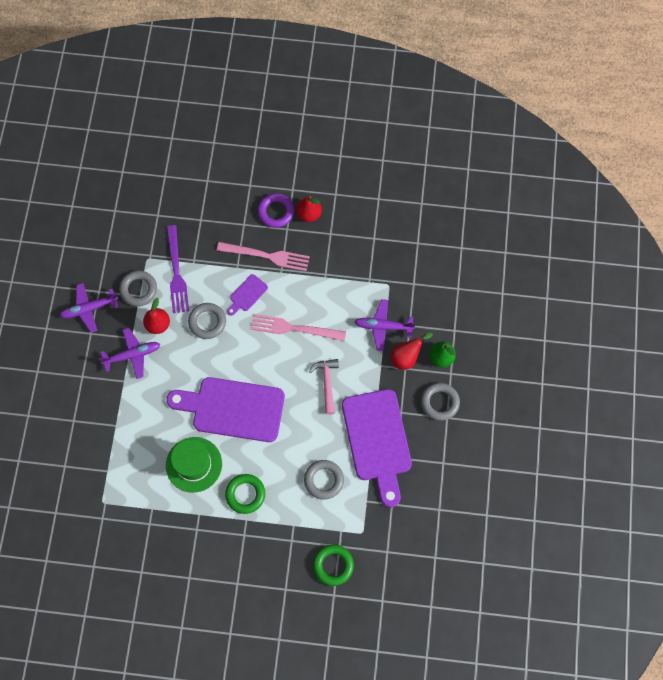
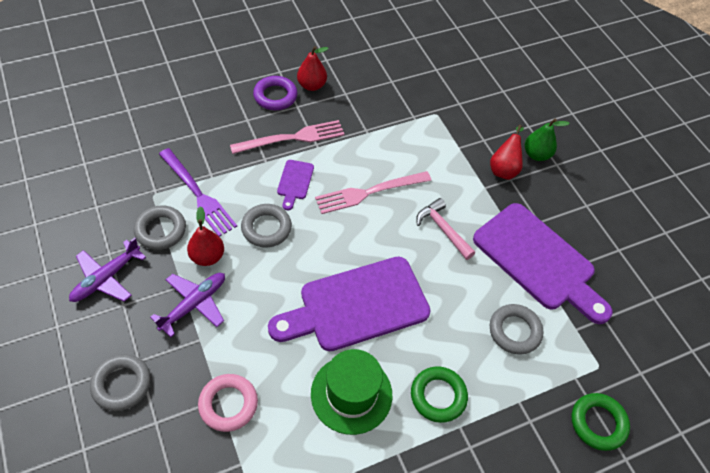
camera: 35 degrees left, 15 degrees down
(119, 431) = (228, 404): none -> pink ring
(383, 326) = (459, 151): purple plane -> none
(439, 402) = (568, 195): grey ring -> grey ring (121, 384)

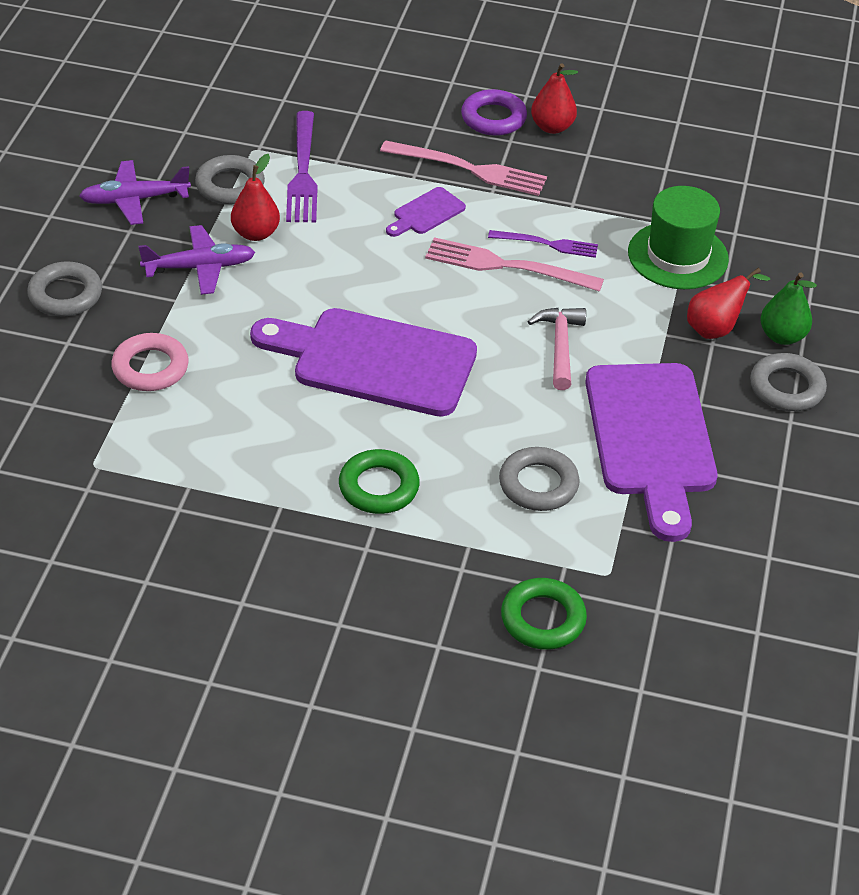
camera: 40 degrees right, 10 degrees down
(266, 228) = (347, 240): grey ring -> grey ring (786, 388)
(351, 394) = (284, 431): green hat -> green hat (678, 256)
(377, 164) = (547, 244): none -> purple fork

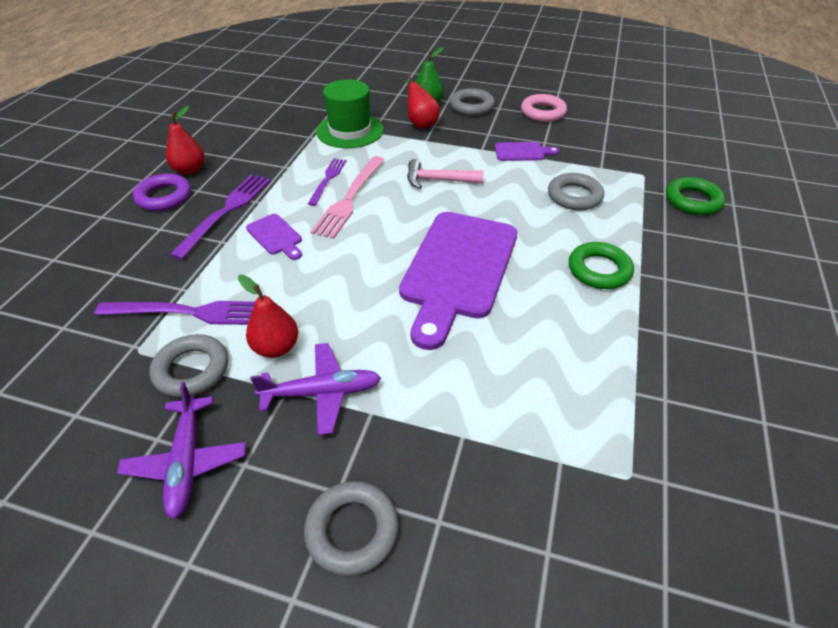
camera: 85 degrees left, 0 degrees up
(150, 368) = (476, 431): pink ring -> pink ring (543, 112)
(199, 268) = (321, 393): purple plane -> purple plane turned 90 degrees clockwise
(469, 169) = (226, 211): pink fork -> purple fork
(651, 439) = (522, 152): purple cutting board -> purple cutting board, size x0.43

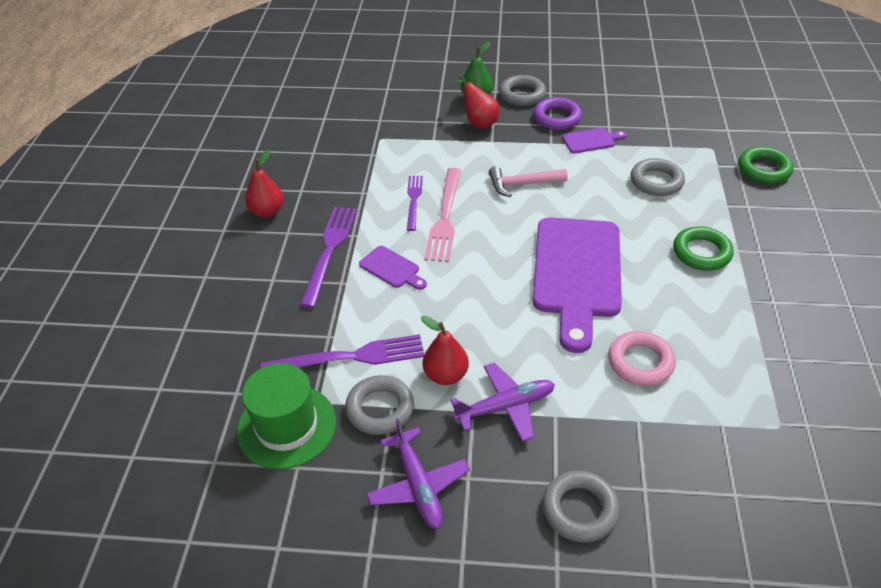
camera: 10 degrees left, 0 degrees up
(164, 197) = (257, 245): purple ring -> purple ring (557, 118)
(350, 131) = (410, 141): green hat -> green hat (287, 426)
(543, 112) = (595, 91): pink ring -> pink ring (640, 362)

